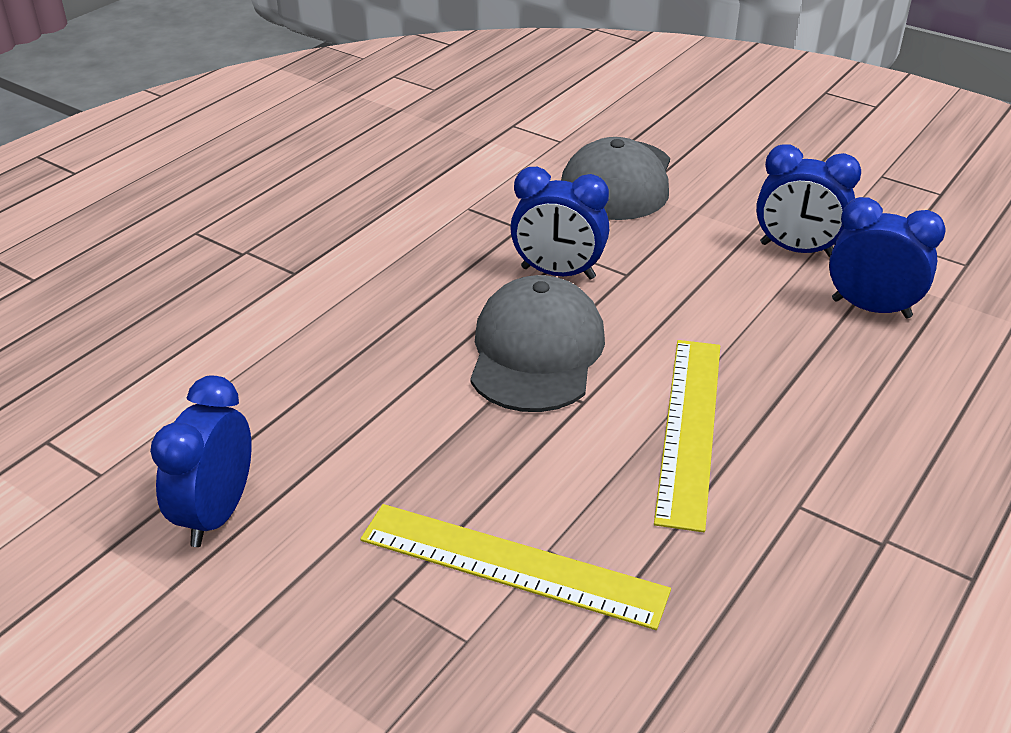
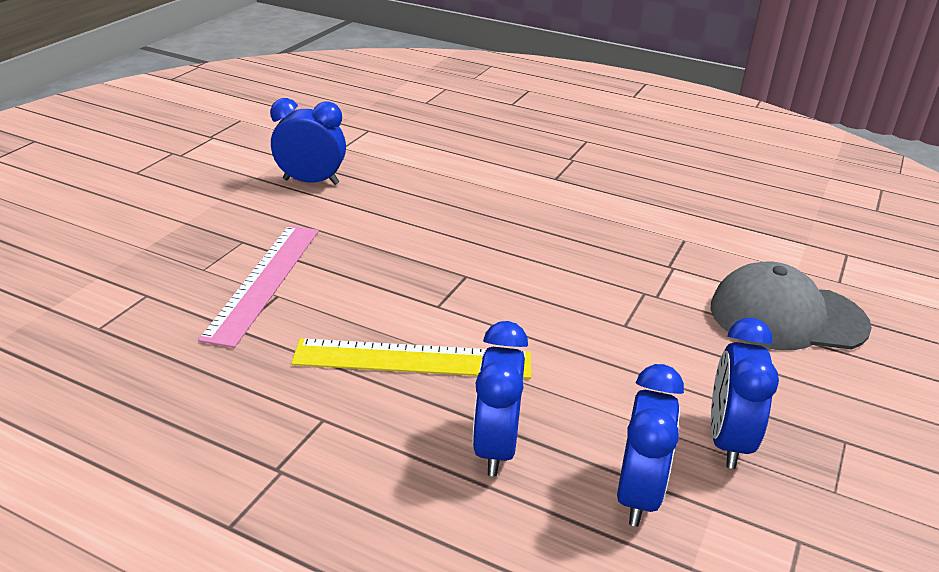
camera: 80 degrees right, 5 degrees down
(512, 565) = (264, 281): yellow ruler -> pink ruler
(536, 352) = (493, 281): grey cap -> none
(558, 273) = (607, 287): blue clock -> blue clock (495, 447)

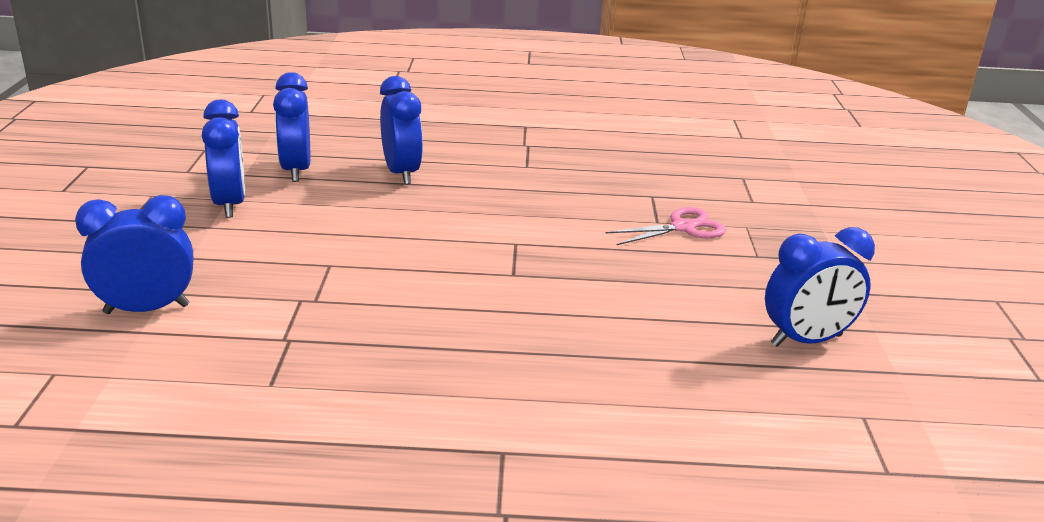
camera: 155 degrees right, 5 degrees down
(264, 281) = (683, 228): pink ruler -> pink scissors
(412, 359) = (499, 203): yellow ruler -> none
(787, 317) = (147, 309): grey cap -> blue clock

